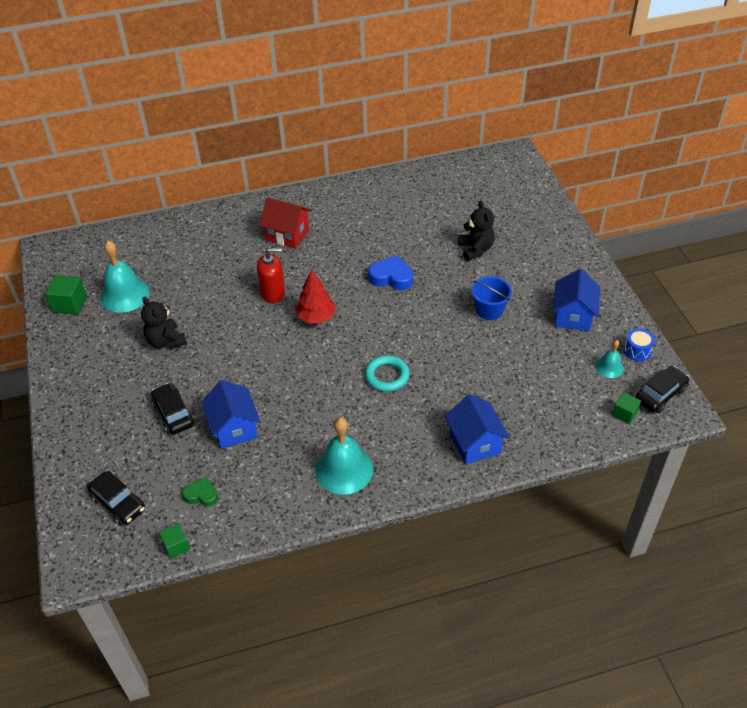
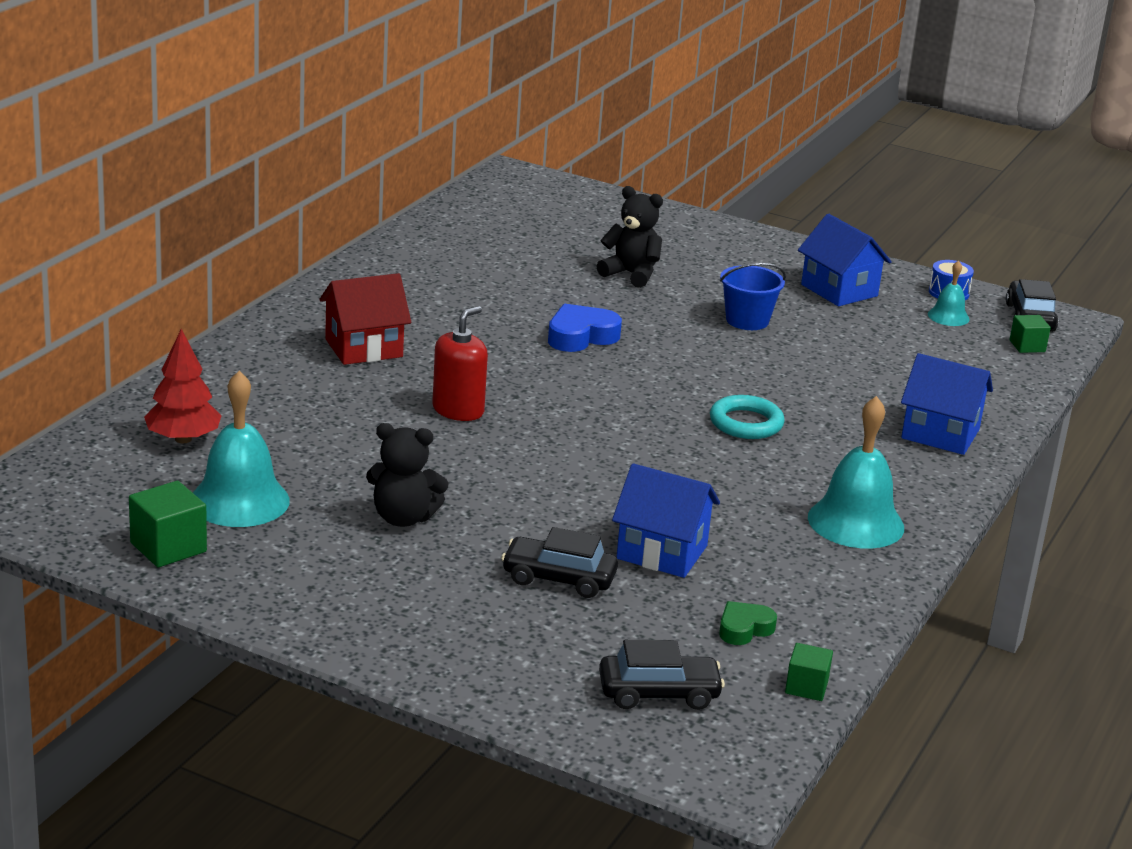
camera: 50 degrees left, 20 degrees down
(316, 317) = (559, 409): red tree -> red tree (183, 439)

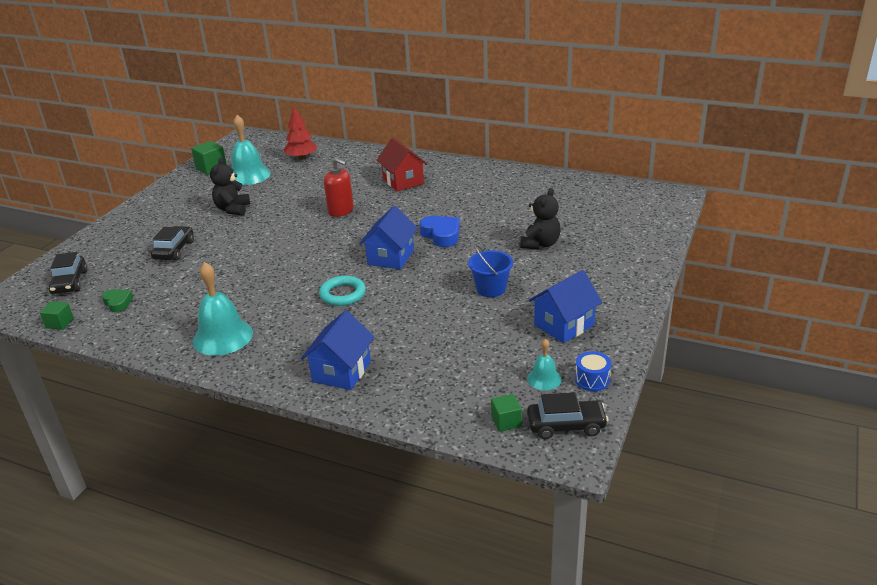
camera: 90 degrees right, 5 degrees up
(661, 552) = (195, 275): blue house -> blue house (391, 257)

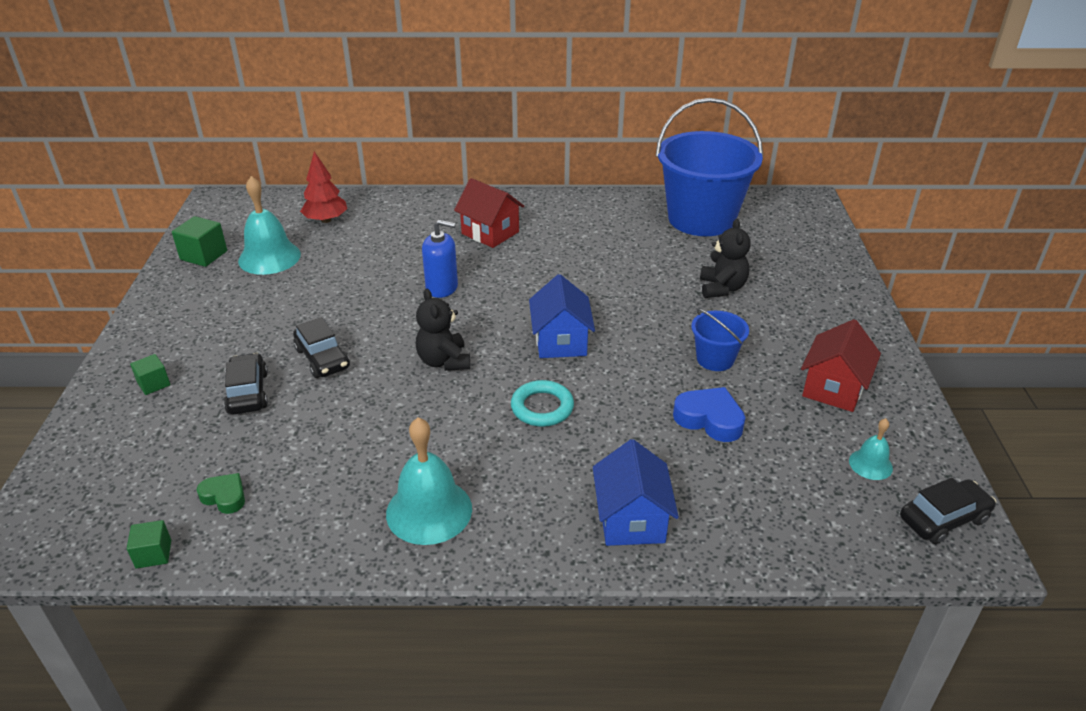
camera: 25 degrees left, 5 degrees up
(70, 282) = (116, 481): black car -> black car (322, 358)
(233, 209) = (287, 313): black teddy bear -> black teddy bear (444, 361)
(341, 210) = (442, 287): red soap dispenser -> blue soap dispenser
(441, 235) = (598, 298): blue heart -> blue heart (709, 419)
(506, 421) = (877, 533): green cube -> green cube (153, 384)
(564, 325) = (833, 388): blue house -> red house
(569, 195) = (701, 219): none -> blue bucket
(592, 380) = (920, 451): blue drum -> none

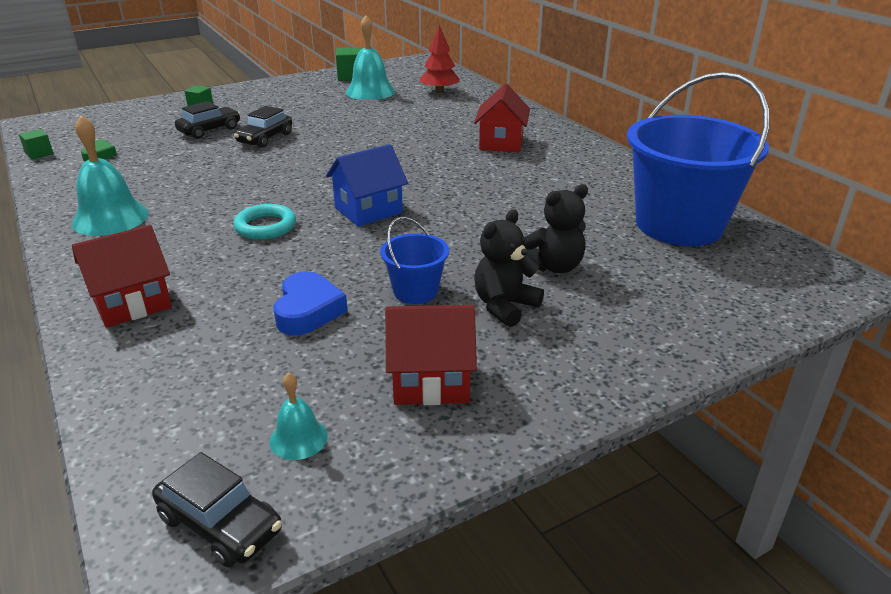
camera: 60 degrees right, 5 degrees down
(442, 287) = (397, 148): blue soap dispenser -> none
(444, 361) = (297, 175): black teddy bear -> black teddy bear (504, 306)
(631, 520) = (132, 303): blue house -> red house

